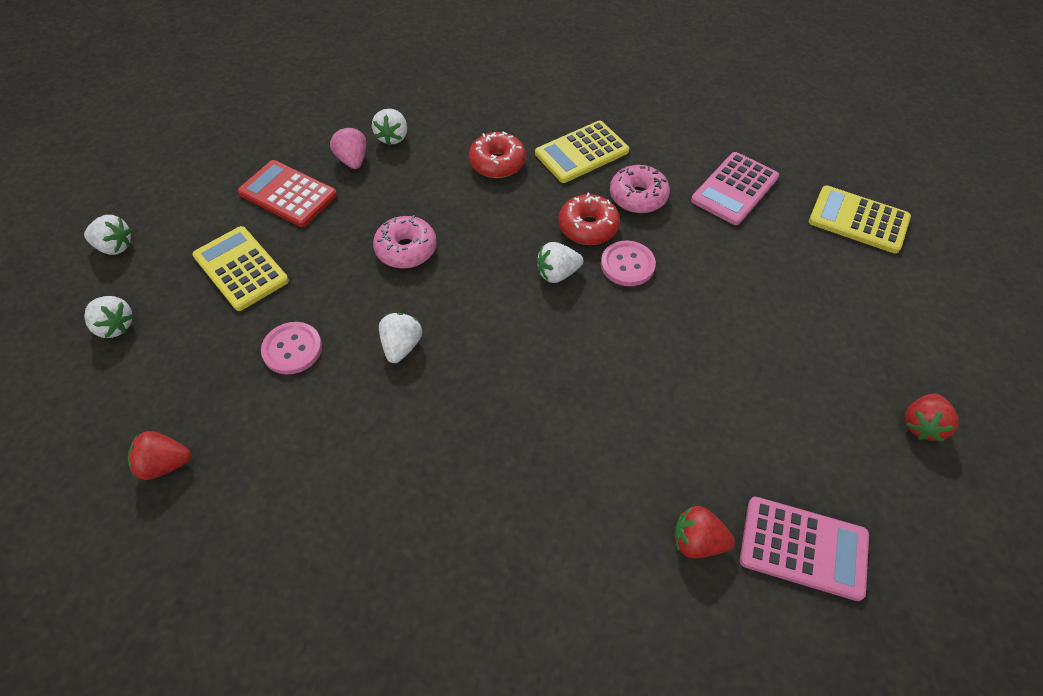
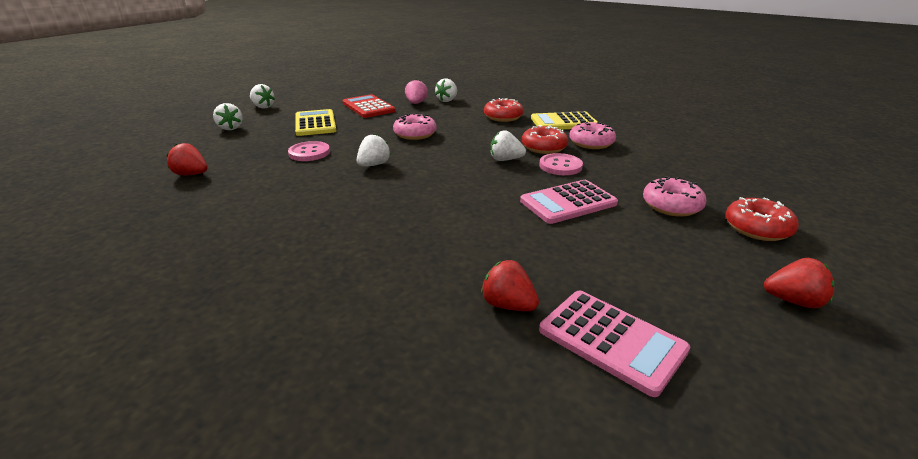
camera: 25 degrees right, 25 degrees down
(734, 189) = (671, 152): pink calculator -> pink calculator (568, 202)
(774, 306) = (671, 206): none -> pink donut
(858, 220) = (778, 183): yellow calculator -> none
(863, 318) = (757, 228): none -> red donut
(922, 425) = (793, 301): red strawberry -> red strawberry turned 135 degrees counterclockwise

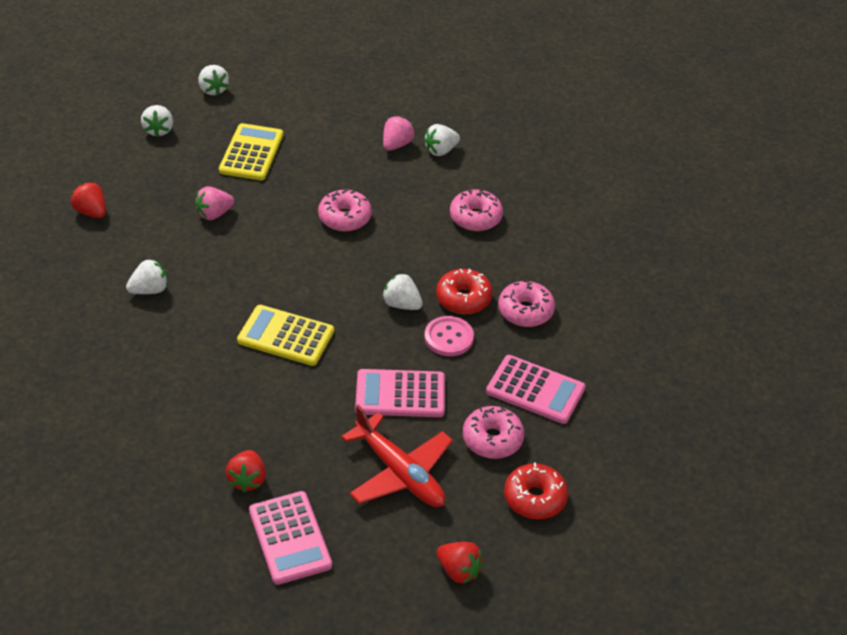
camera: 25 degrees right, 15 degrees up
(309, 153) = (214, 214): pink button -> pink strawberry
(368, 107) = (333, 134): red calculator -> none
(373, 165) = (264, 261): white strawberry -> white strawberry (149, 290)
(503, 117) = (475, 217): red donut -> pink donut
(508, 305) = (247, 480): red strawberry -> red strawberry turned 150 degrees counterclockwise
(563, 122) = (538, 256): yellow calculator -> yellow calculator (286, 336)
(637, 249) = (400, 473): none -> red plane
(656, 174) = (535, 390): none -> pink calculator

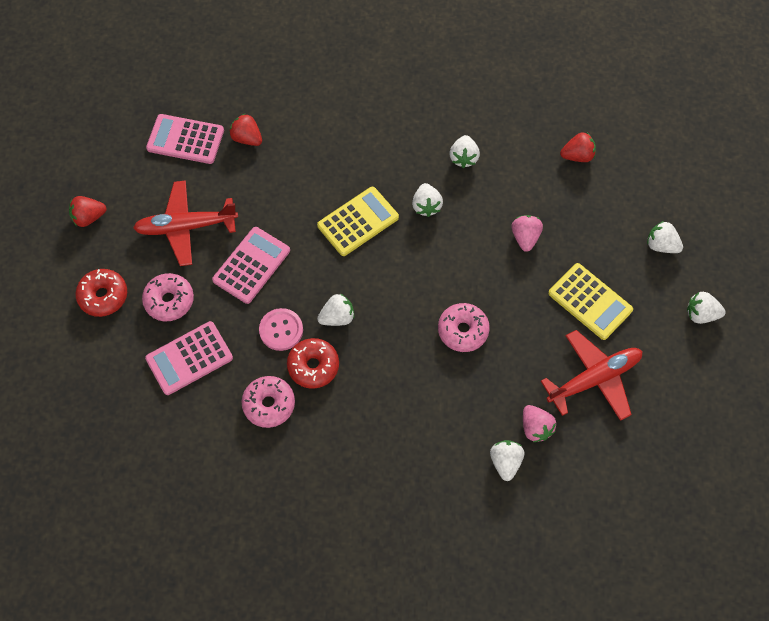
camera: 125 degrees right, 20 degrees up
(229, 294) = (426, 206): none -> white strawberry
(324, 128) = (594, 378): none -> red plane
(475, 217) = (399, 435): pink donut -> none

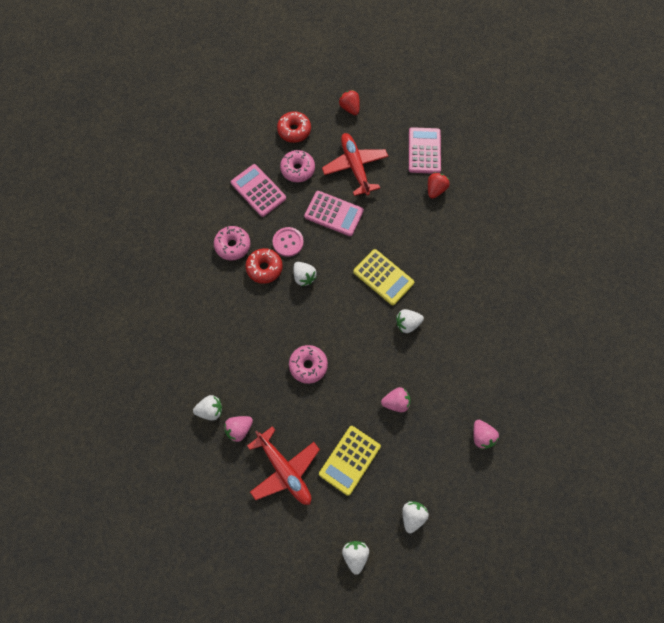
camera: 80 degrees right, 5 degrees up
(463, 158) = (457, 345): white strawberry -> none
(577, 156) = (482, 436): red strawberry -> pink strawberry

